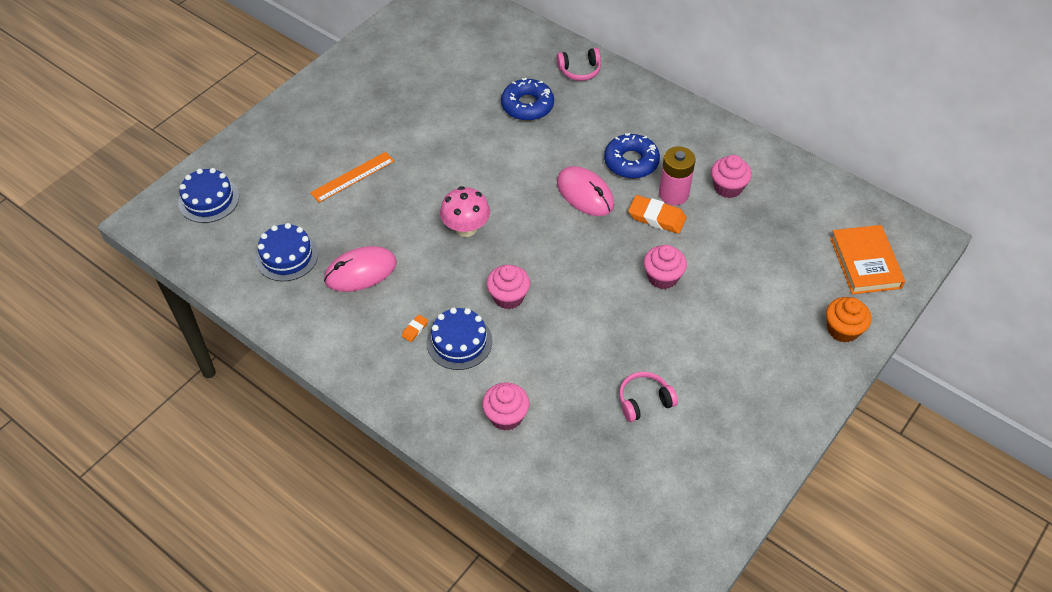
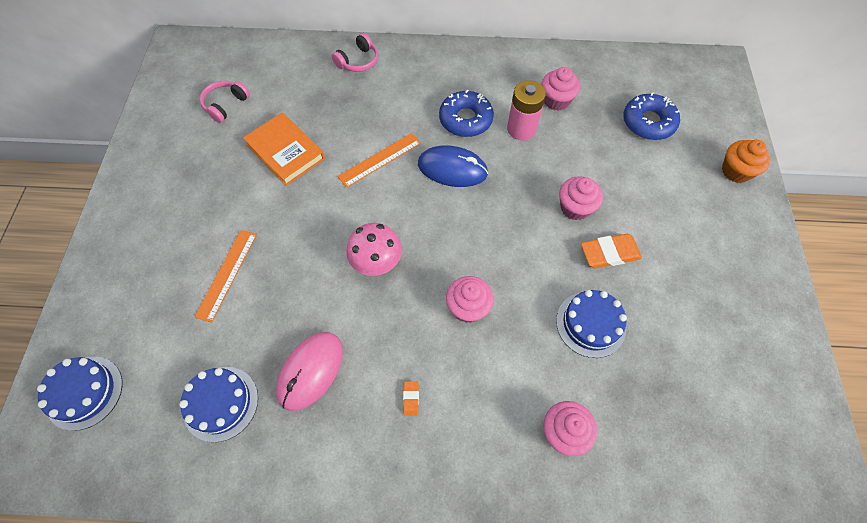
camera: 35 degrees left, 10 degrees up
(459, 342) = (461, 383): blue cake -> blue cake (590, 324)
(527, 106) = (339, 115): blue donut -> blue donut (648, 122)
(531, 156) = (379, 159): none -> orange ruler
(585, 194) = (452, 169): pink mouse -> blue mouse
(644, 401) = (658, 333): pink headphones -> pink headphones (226, 105)
(656, 217) = (526, 157): orange eraser -> orange eraser (609, 253)
(865, 263) = (701, 107): orange book -> orange book (285, 152)

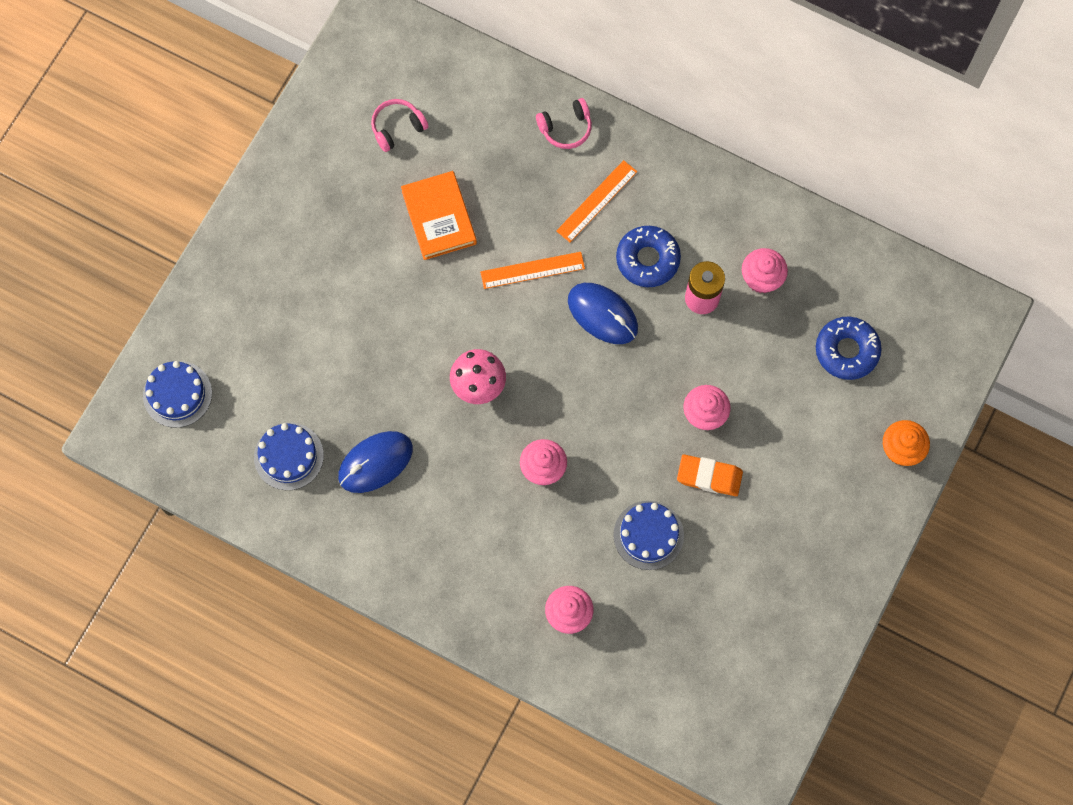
camera: 25 degrees right, 10 degrees up
(227, 274) = (333, 334): orange ruler -> orange ruler (596, 201)
(310, 371) = (375, 462): pink mouse -> blue mouse
(411, 399) = (452, 526): orange eraser -> none

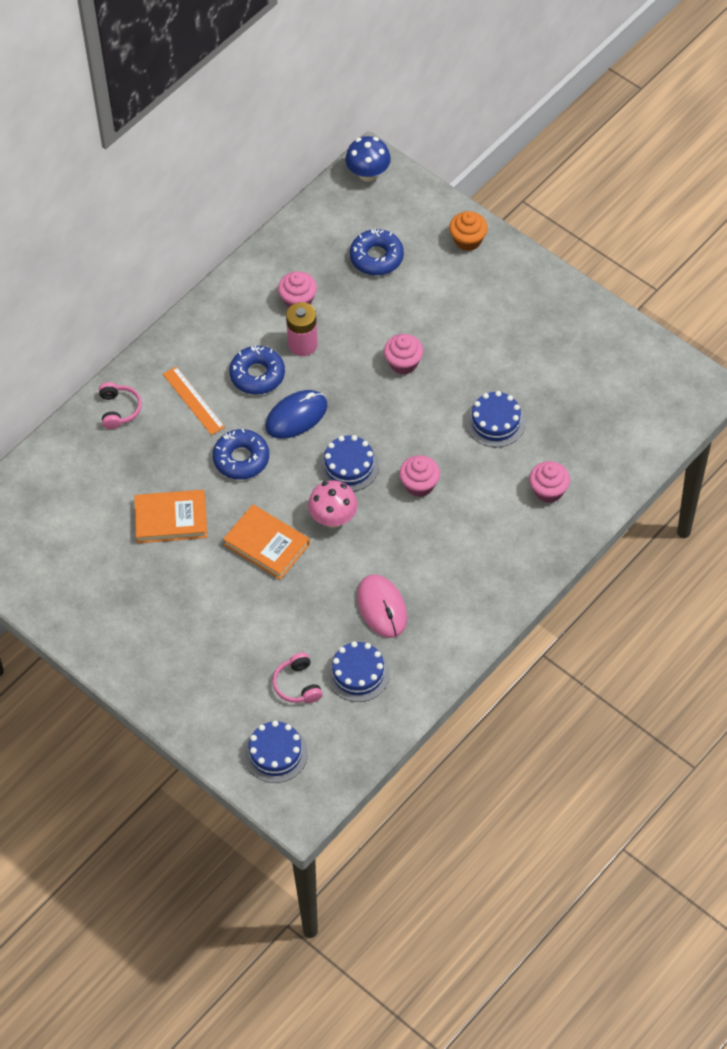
camera: 75 degrees left, 15 degrees down
(375, 462) = (381, 607): blue mouse -> pink mouse
(397, 128) = (75, 535): pink headphones -> pink headphones (297, 685)
(429, 323) = (266, 544): none -> orange book
(532, 270) = (241, 459): orange ruler -> blue donut
(550, 386) = (349, 466): none -> blue cake
(709, 477) = (457, 371): orange eraser -> none
(967, 313) = (368, 173): none -> blue mushroom

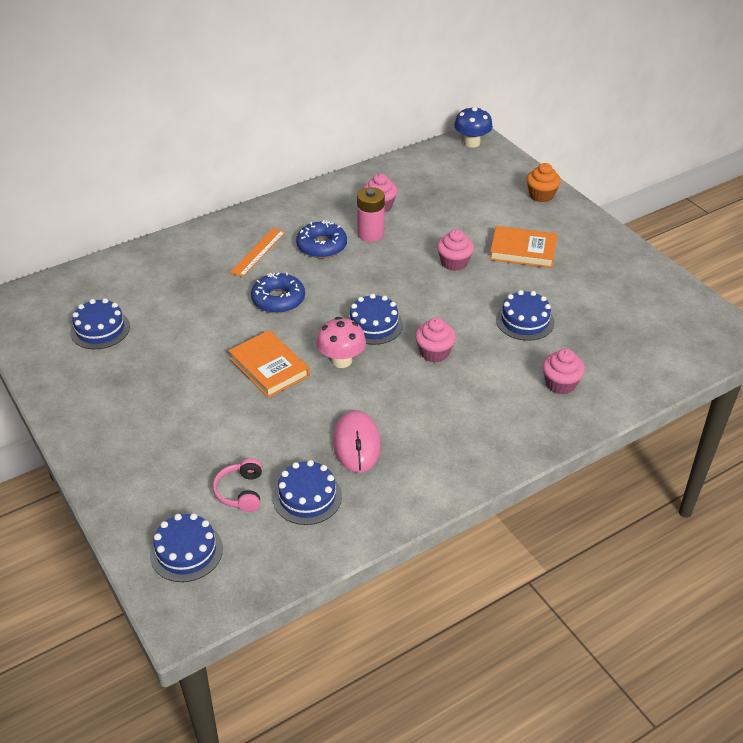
camera: 15 degrees right, 15 degrees down
(78, 543) = (100, 329): none -> blue cake
(119, 409) = (192, 245): pink headphones -> none
(171, 519) = (192, 329): orange book -> orange book (523, 251)
(193, 400) = (258, 252): orange ruler -> orange ruler turned 45 degrees clockwise
(296, 416) = (342, 280): blue mouse -> none
(376, 257) = (458, 192): blue donut -> none

